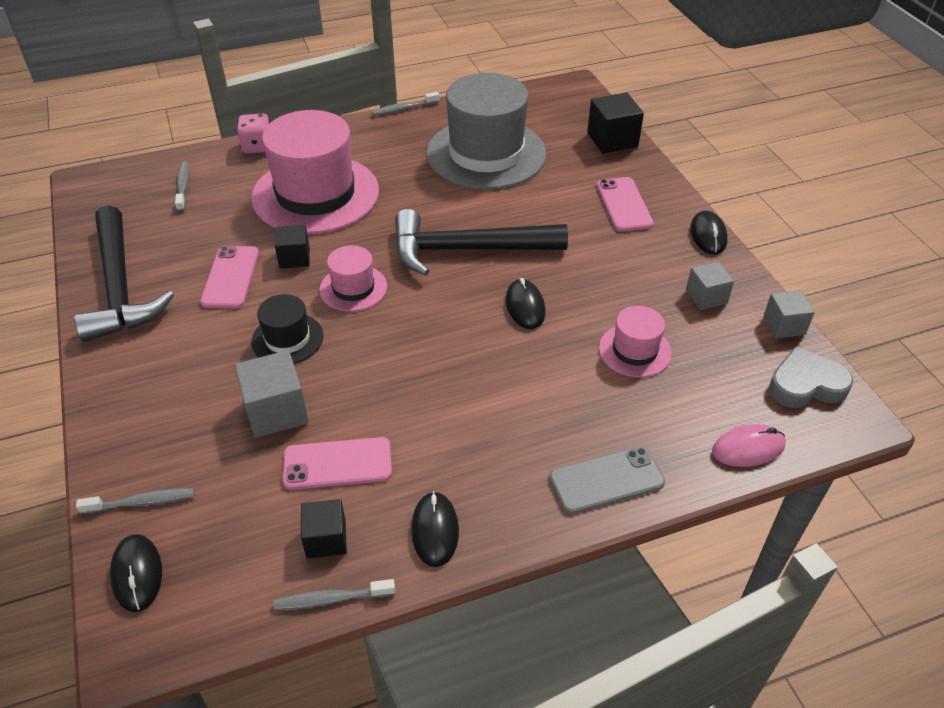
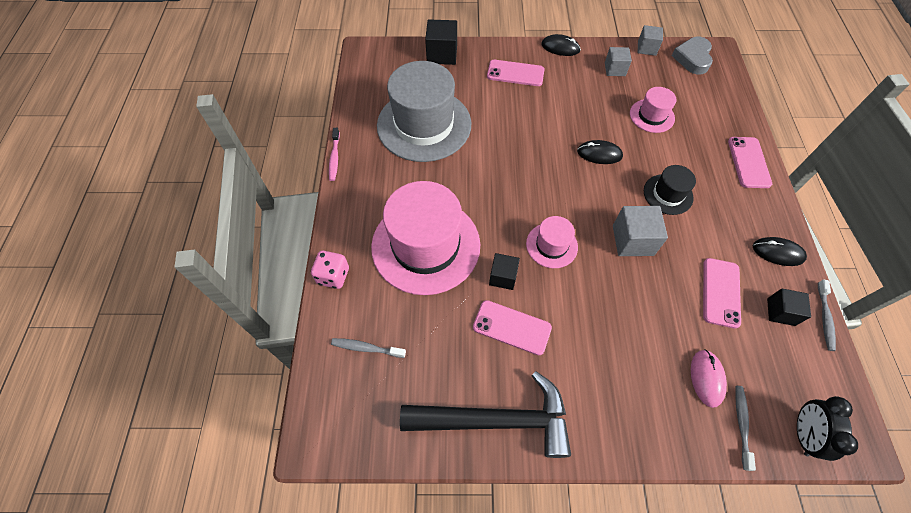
camera: 70 degrees left, 15 degrees up
(137, 574) = (803, 434): black mouse -> black clock
(276, 411) = (667, 320): grey cube -> grey cube (632, 240)
(287, 339) = (595, 299): black hat -> black hat (668, 194)
(403, 109) = (334, 158): grey toothbrush -> pink toothbrush
(466, 250) = (532, 168): black hammer -> none
(606, 480) = (749, 162): grey phone -> pink phone
(748, 448) = (733, 97): pink mouse -> pink mouse (707, 378)

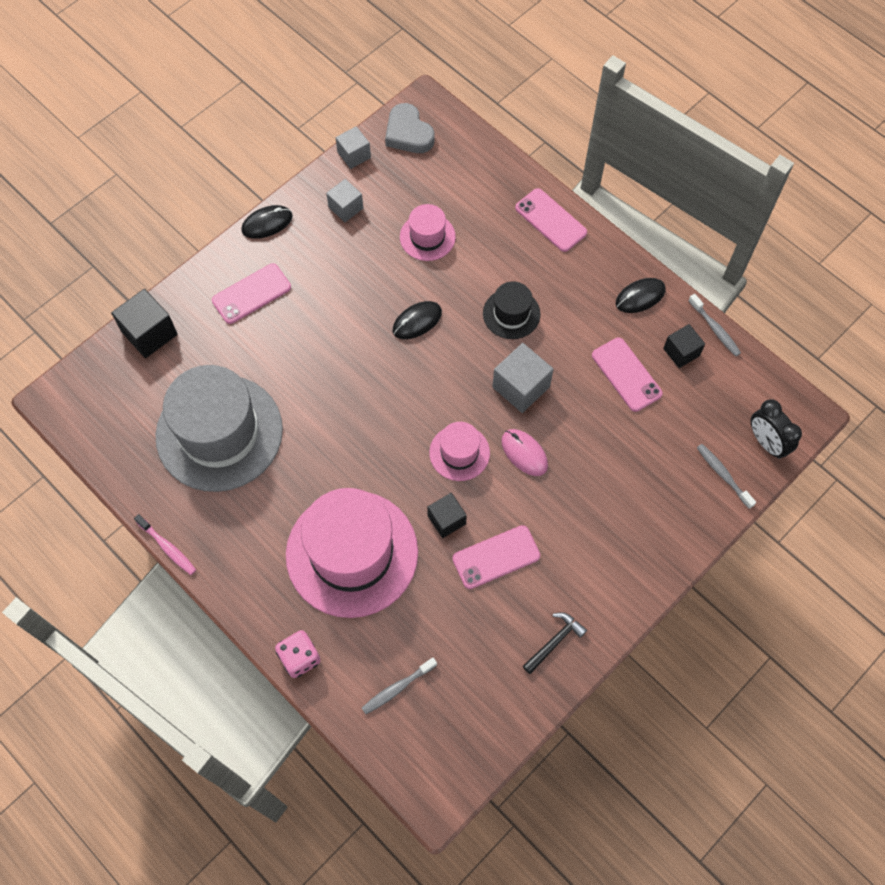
camera: 45 degrees left, 5 degrees up
(496, 420) = (554, 641): black hammer -> black hammer, size x0.42
(707, 378) = (673, 460): pink mouse -> pink mouse (524, 453)

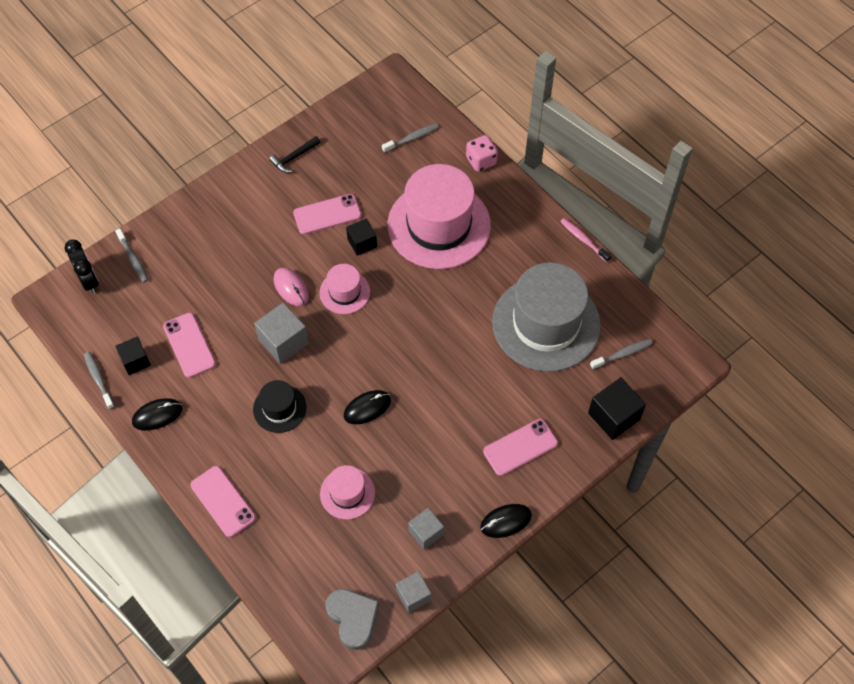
camera: 175 degrees left, 5 degrees down
(133, 403) = (622, 354): none -> grey toothbrush

